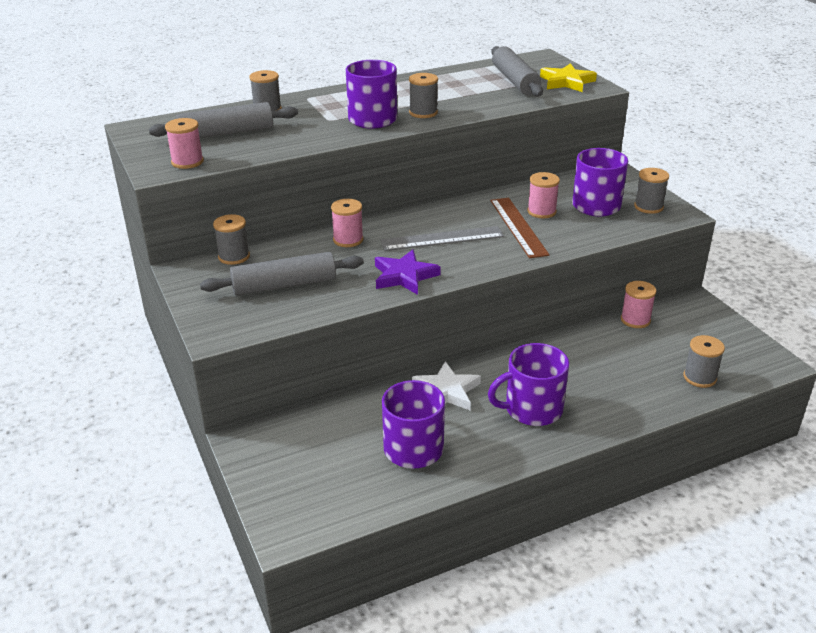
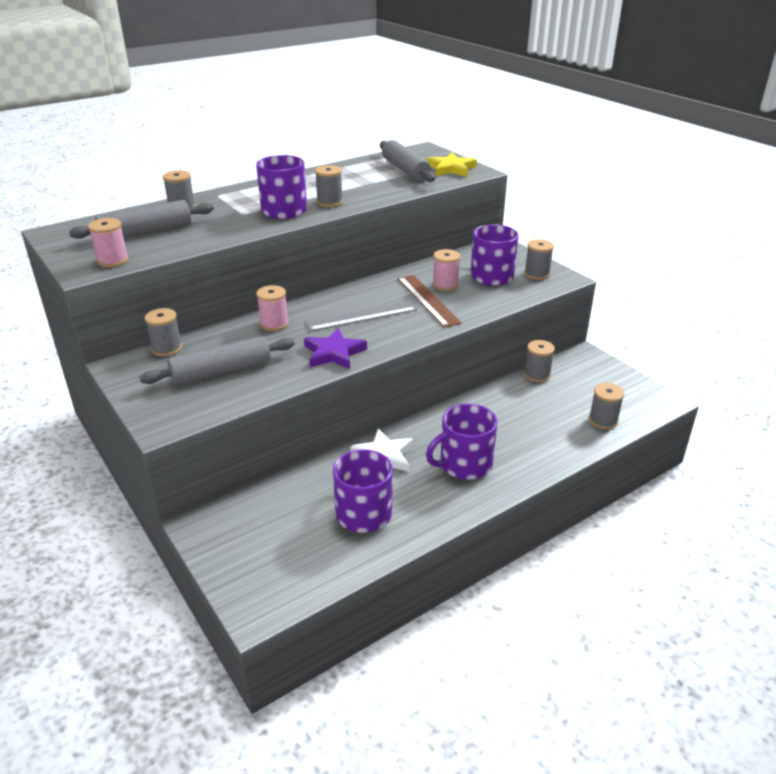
camera: 10 degrees left, 0 degrees up
(635, 320) = (537, 375): pink spool -> grey spool

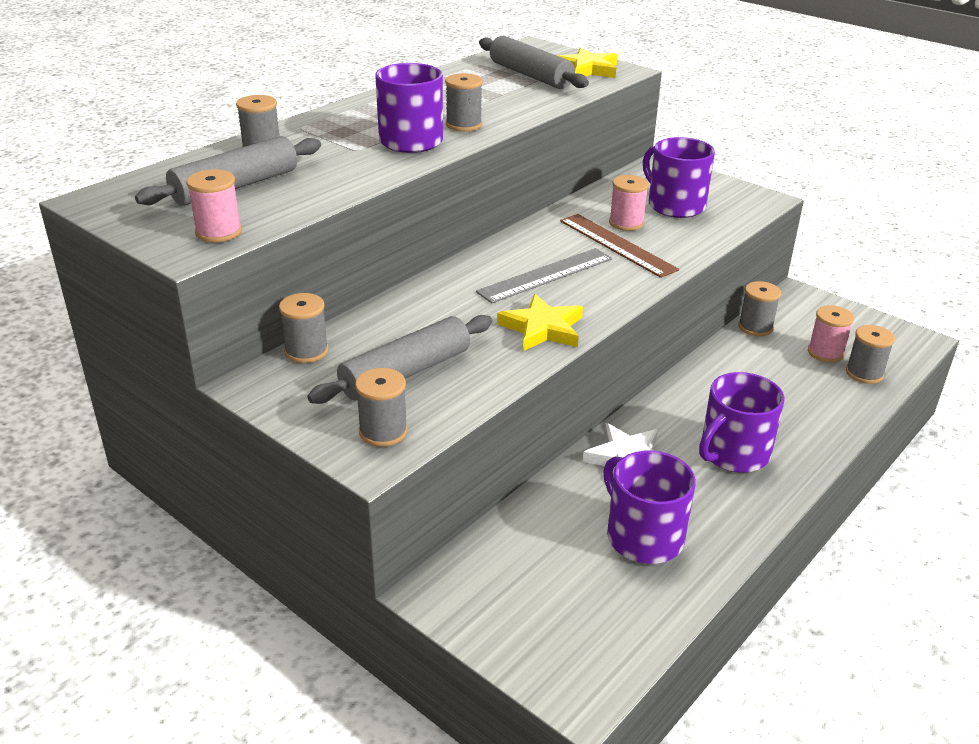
camera: 15 degrees left, 0 degrees up
(274, 324) = (435, 299): pink spool -> pink spool (825, 353)
(334, 353) = (542, 328): purple star -> yellow star
(537, 274) = (729, 197): grey spool -> grey spool (383, 431)

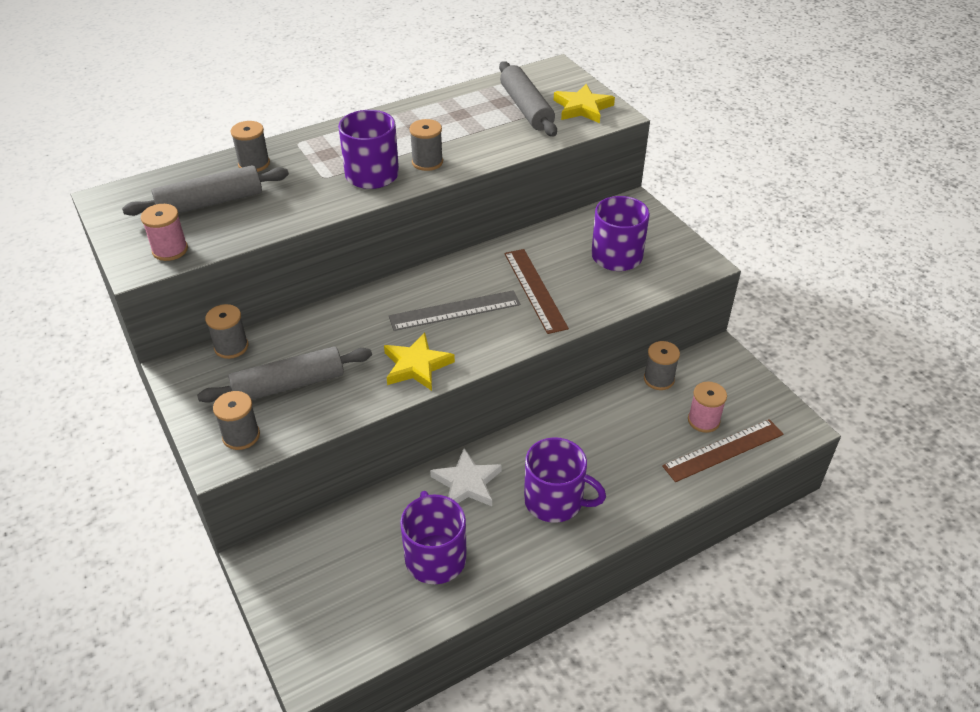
camera: 20 degrees right, 10 degrees up
(626, 223) = (559, 267): pink spool -> none
(733, 453) = (555, 500): purple mug -> purple mug turned 135 degrees counterclockwise
(864, 373) = (723, 450): grey spool -> brown ruler

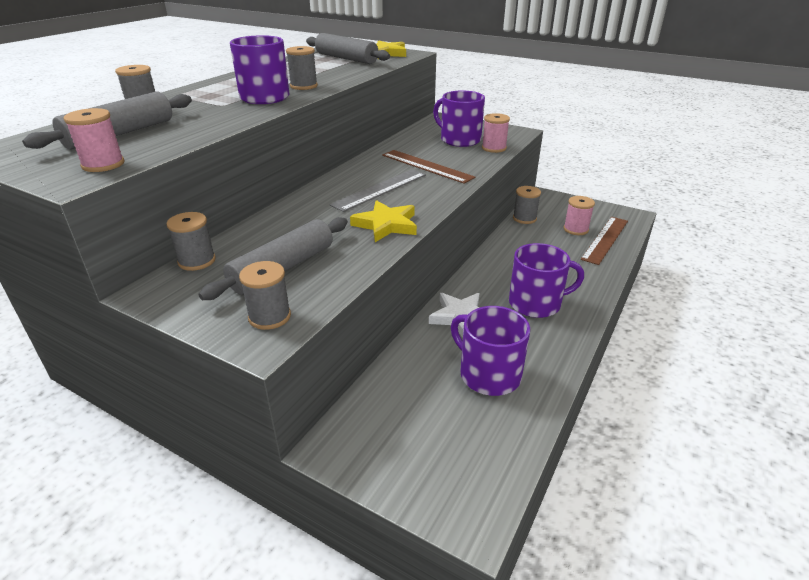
camera: 30 degrees left, 10 degrees down
(640, 285) = (494, 148): none -> pink spool

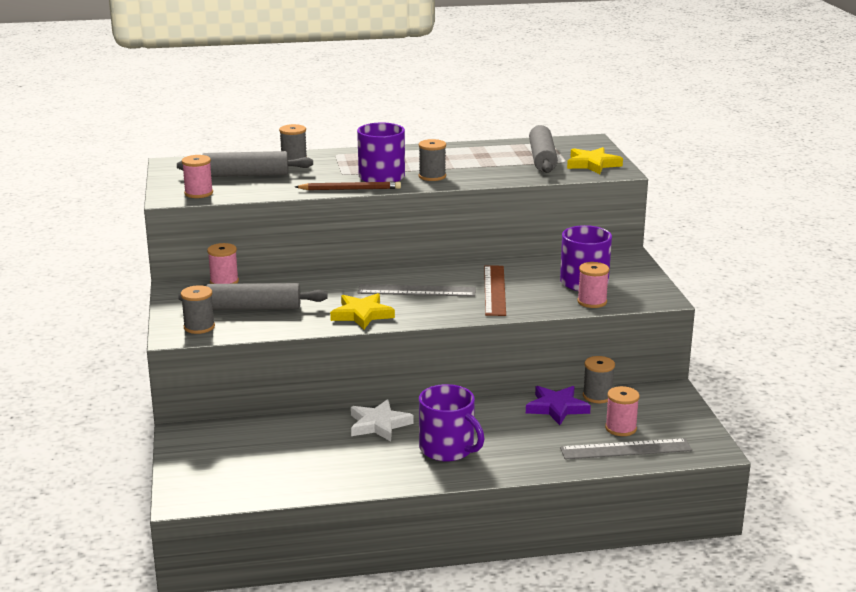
camera: 50 degrees right, 10 degrees down
(197, 261) = (224, 282): grey spool -> pink spool
(262, 112) = (350, 189): none -> brown pencil
(488, 374) = (323, 460): purple mug -> none
(524, 237) = (556, 408): none -> purple star
(605, 239) = (626, 449): brown ruler -> grey ruler

